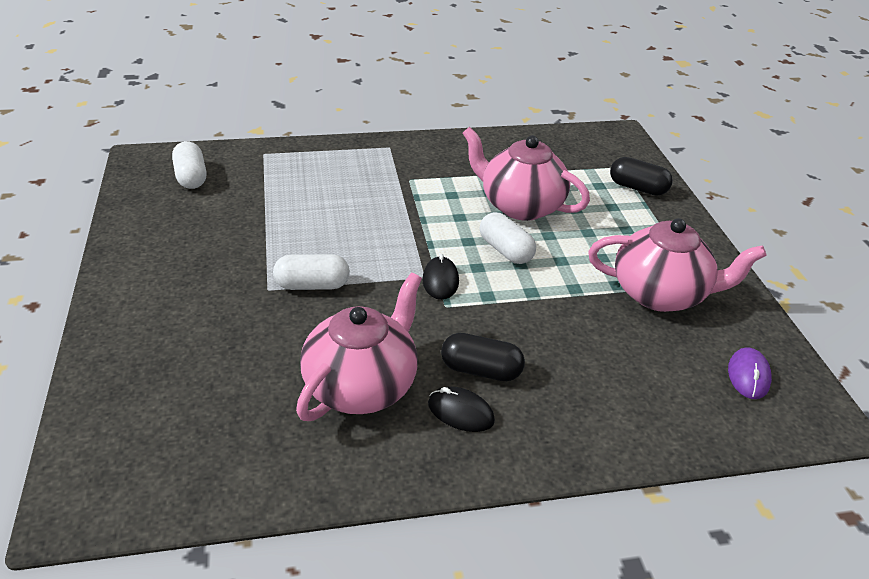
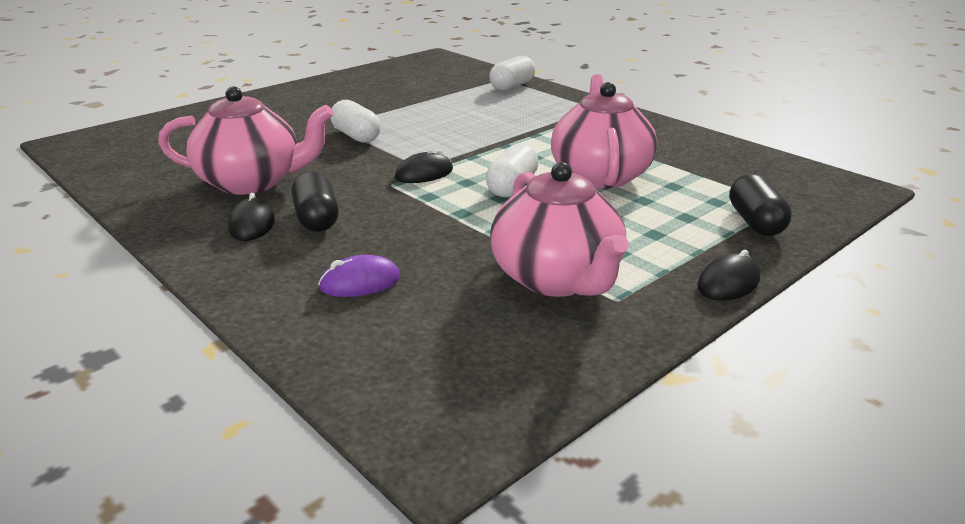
camera: 60 degrees right, 10 degrees down
(191, 177) = (435, 72): white capsule -> white capsule (512, 86)
(703, 236) = (728, 283): none -> black mouse
(748, 376) = (468, 368): purple mouse -> purple mouse (360, 282)

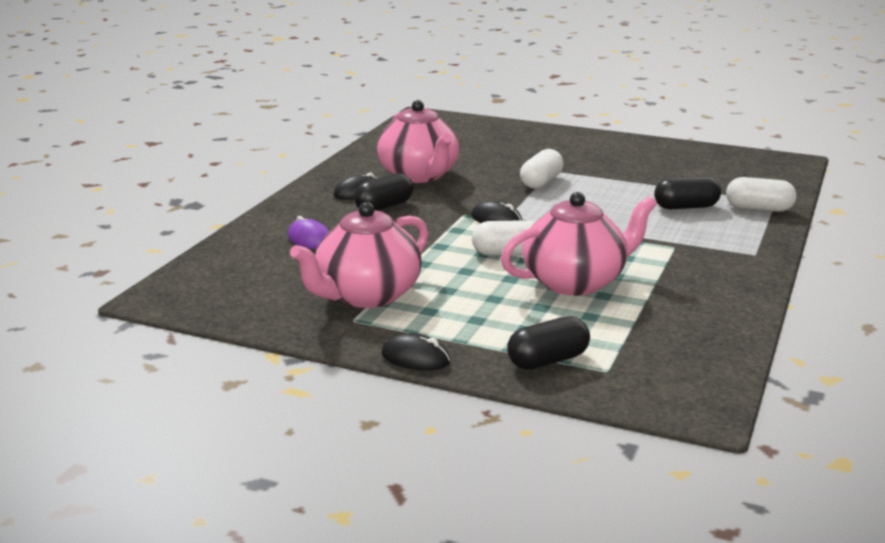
camera: 65 degrees right, 5 degrees down
(482, 104) = (686, 207): none -> black capsule

